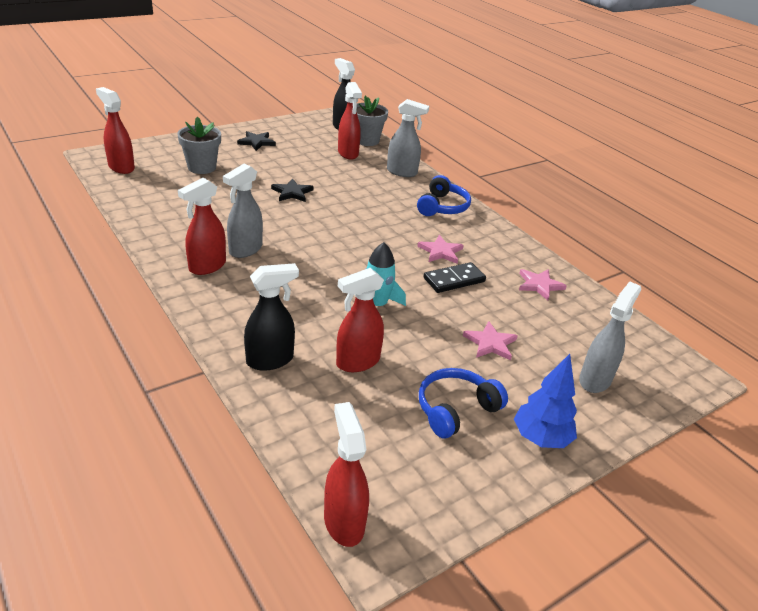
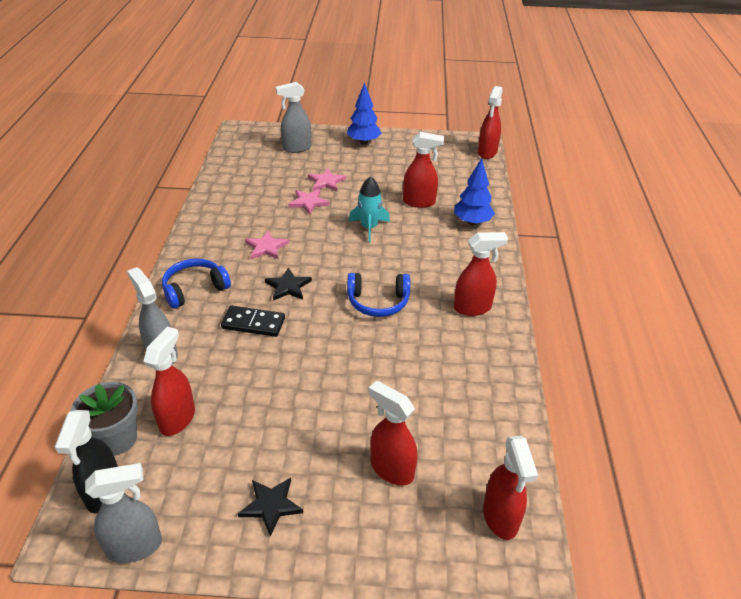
camera: 140 degrees left, 5 degrees up
(202, 167) = (391, 469): grey flower pot -> red spray bottle
(245, 250) = (428, 313): grey spray bottle -> grey spray bottle (135, 547)
(270, 360) = (472, 222): black spray bottle -> blue tree
(292, 192) = (320, 371): black star -> black star (288, 286)
(454, 280) = (290, 223): black domino -> black domino (253, 323)
(455, 409) = (390, 165): blue headphones -> blue headphones (378, 302)
(539, 285) = (236, 198): pink star -> pink star (308, 202)

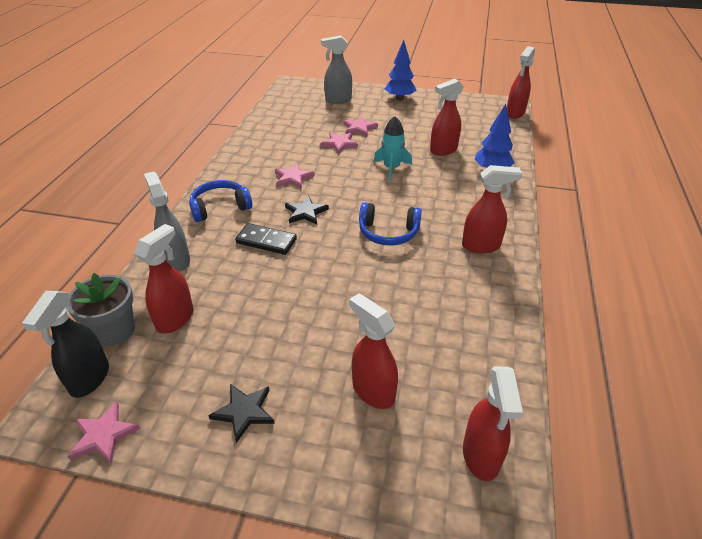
camera: 10 degrees right, 0 degrees up
(135, 547) = (104, 435): grey spray bottle -> pink star
(419, 202) = (443, 150): red spray bottle -> red spray bottle turned 135 degrees clockwise

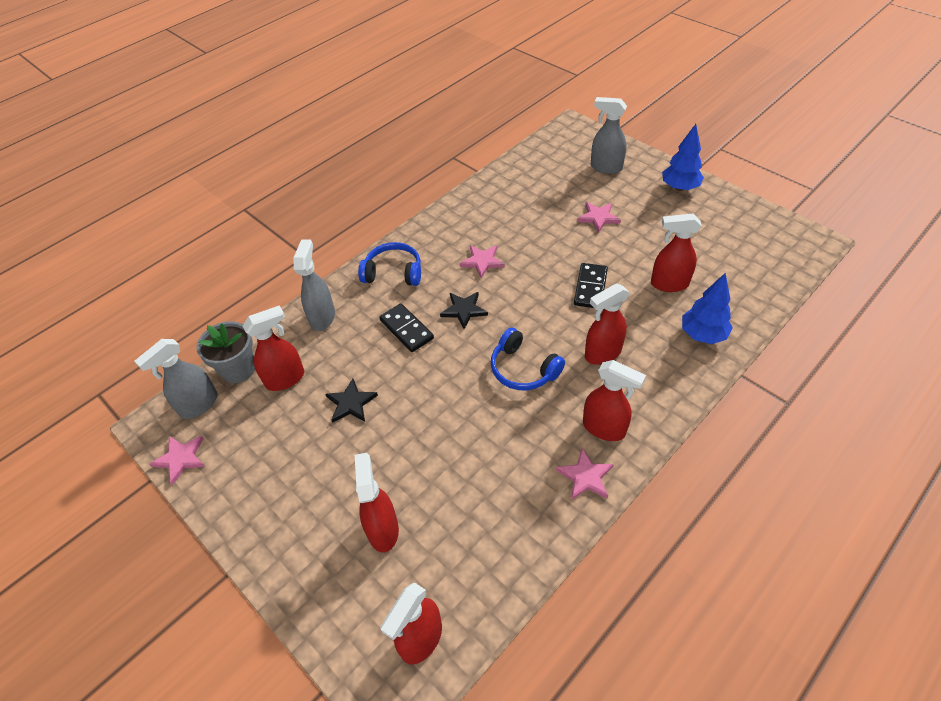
camera: 35 degrees right, 10 degrees up
(89, 379) = (198, 405): black spray bottle -> grey spray bottle
(244, 412) = (278, 492): black star -> black star (351, 403)
(339, 144) = (560, 233): pink star -> pink star (585, 476)
(391, 168) = (590, 287): turquoise rocket -> black domino
(515, 113) = (810, 259): red spray bottle -> red spray bottle (602, 353)

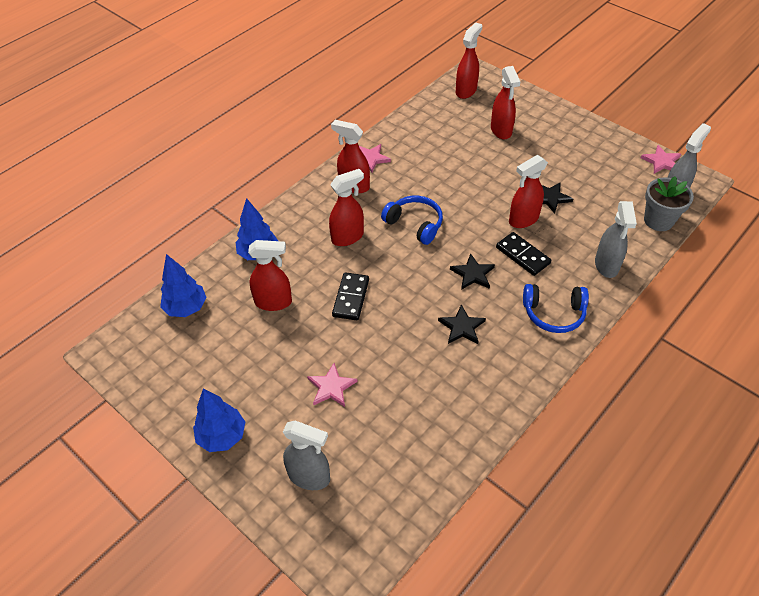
camera: 175 degrees right, 0 degrees up
(285, 379) = (613, 214): red spray bottle -> red spray bottle (523, 219)
(482, 261) = (462, 327): pink star -> black star
(757, 279) = (186, 308): none -> blue tree

